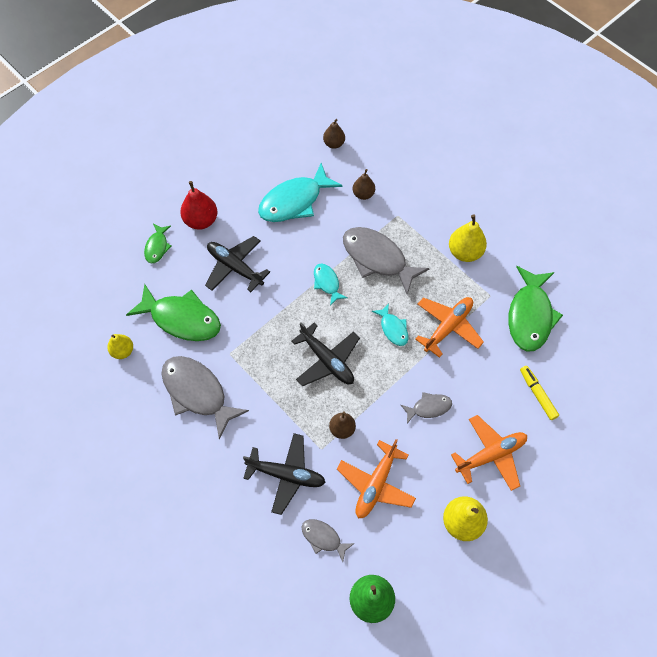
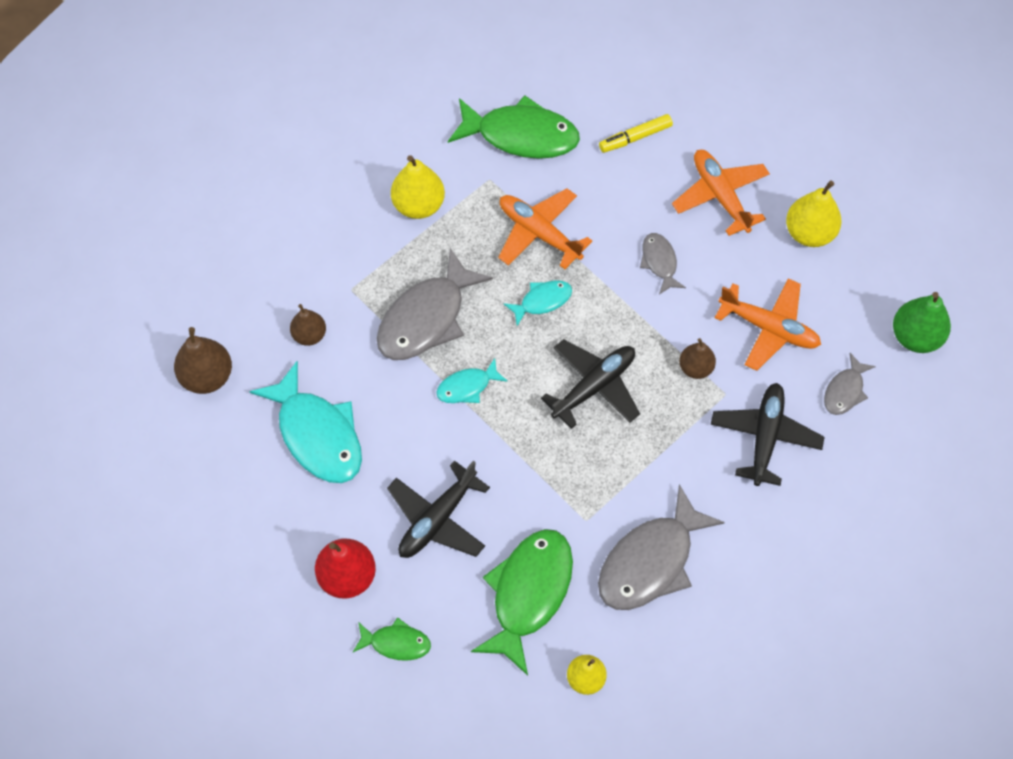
camera: 90 degrees left, 0 degrees up
(334, 143) = (207, 376): brown pear -> brown pear, size x1.56

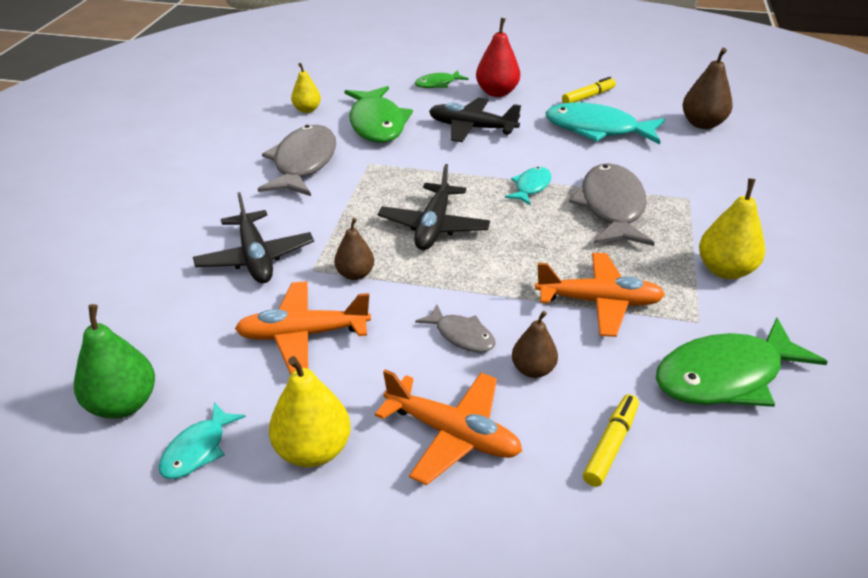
camera: 145 degrees right, 25 degrees down
(259, 500) = (588, 97): none -> yellow marker
(309, 335) = (675, 165): brown pear -> brown pear (533, 370)
(437, 519) = (472, 128): black plane -> black plane turned 75 degrees counterclockwise
(542, 301) = (536, 257): turquoise fish -> turquoise fish (198, 449)
(845, 391) = (190, 321): grey fish -> none

